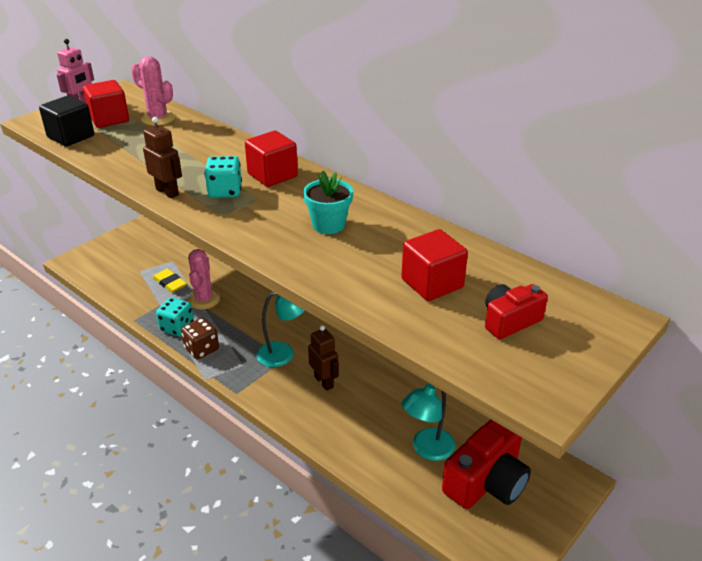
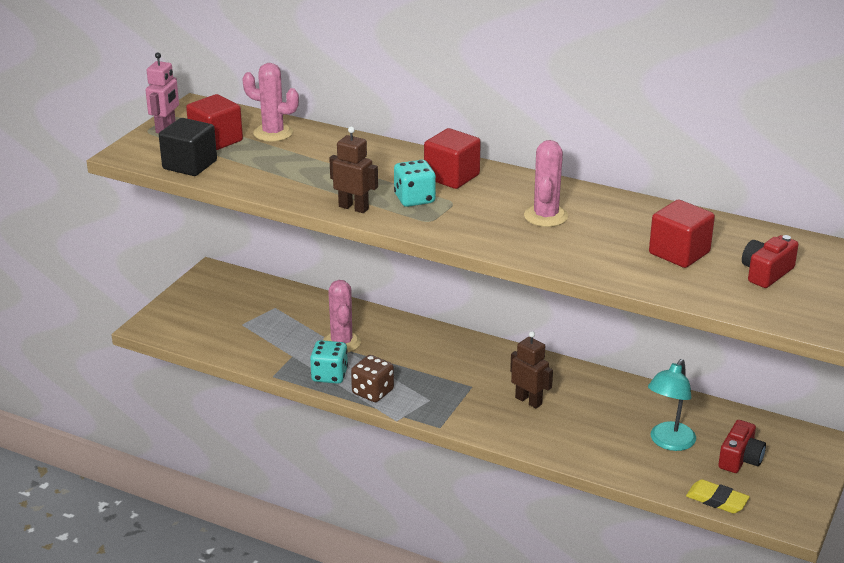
camera: 15 degrees left, 5 degrees down
(170, 283) = (288, 331): yellow eraser -> yellow eraser (717, 500)
(283, 353) = (468, 381): turquoise lamp -> none
(328, 225) = (545, 216): turquoise flower pot -> pink cactus
(486, 482) = (740, 459): red camera -> red camera, size x0.57

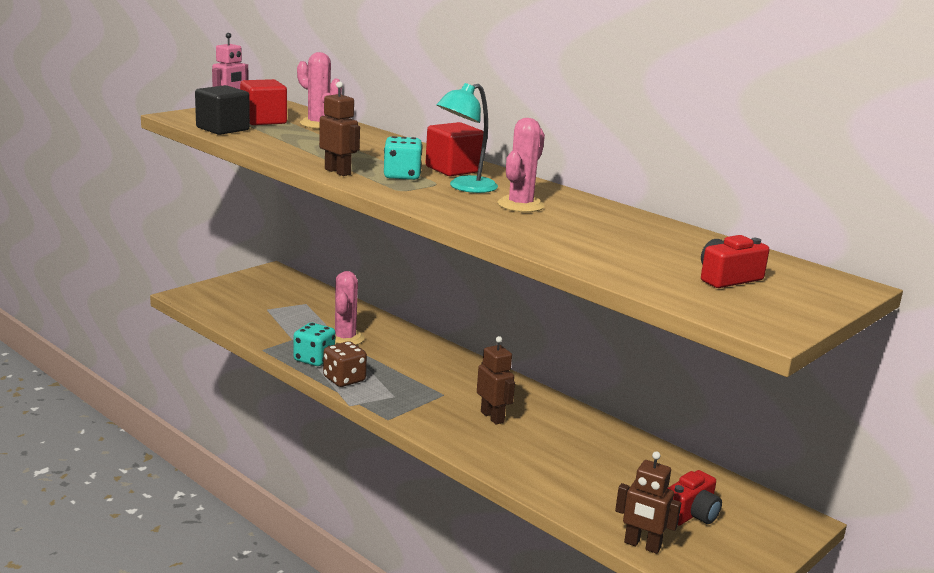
camera: 15 degrees right, 10 degrees down
(668, 442) = (618, 482): turquoise lamp -> turquoise lamp (465, 187)
(679, 253) = (639, 249): red cube -> none
(717, 500) = (642, 545): yellow eraser -> brown robot

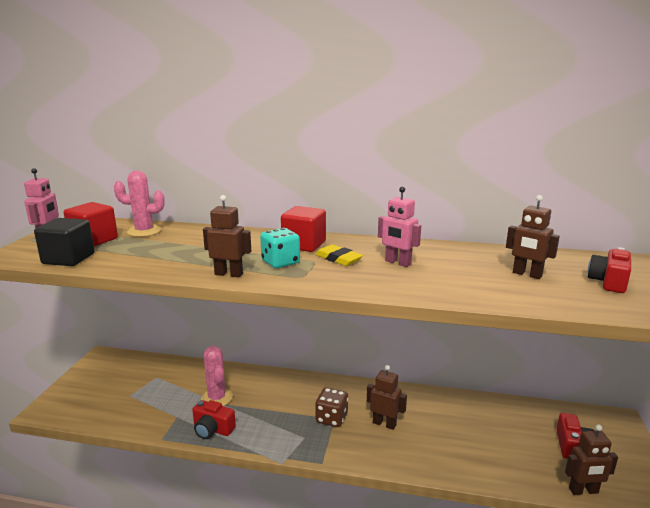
camera: 30 degrees left, 0 degrees up
(314, 359) = (212, 429): turquoise dice -> red camera
(344, 379) = (253, 439): brown dice -> brown dice (331, 418)
(465, 187) = (338, 259): turquoise lamp -> yellow eraser
(520, 205) = (397, 262): pink cactus -> pink robot
(643, 248) = (527, 274): none -> brown robot

